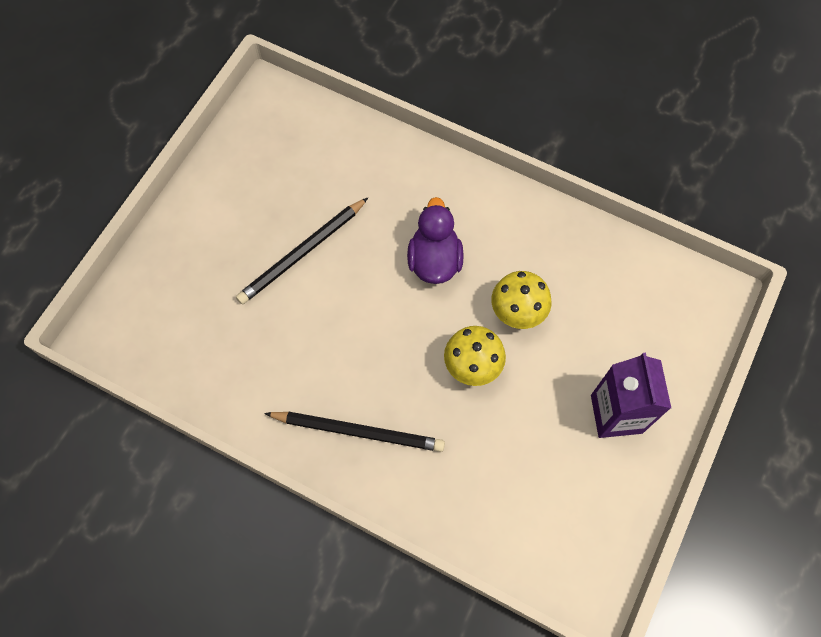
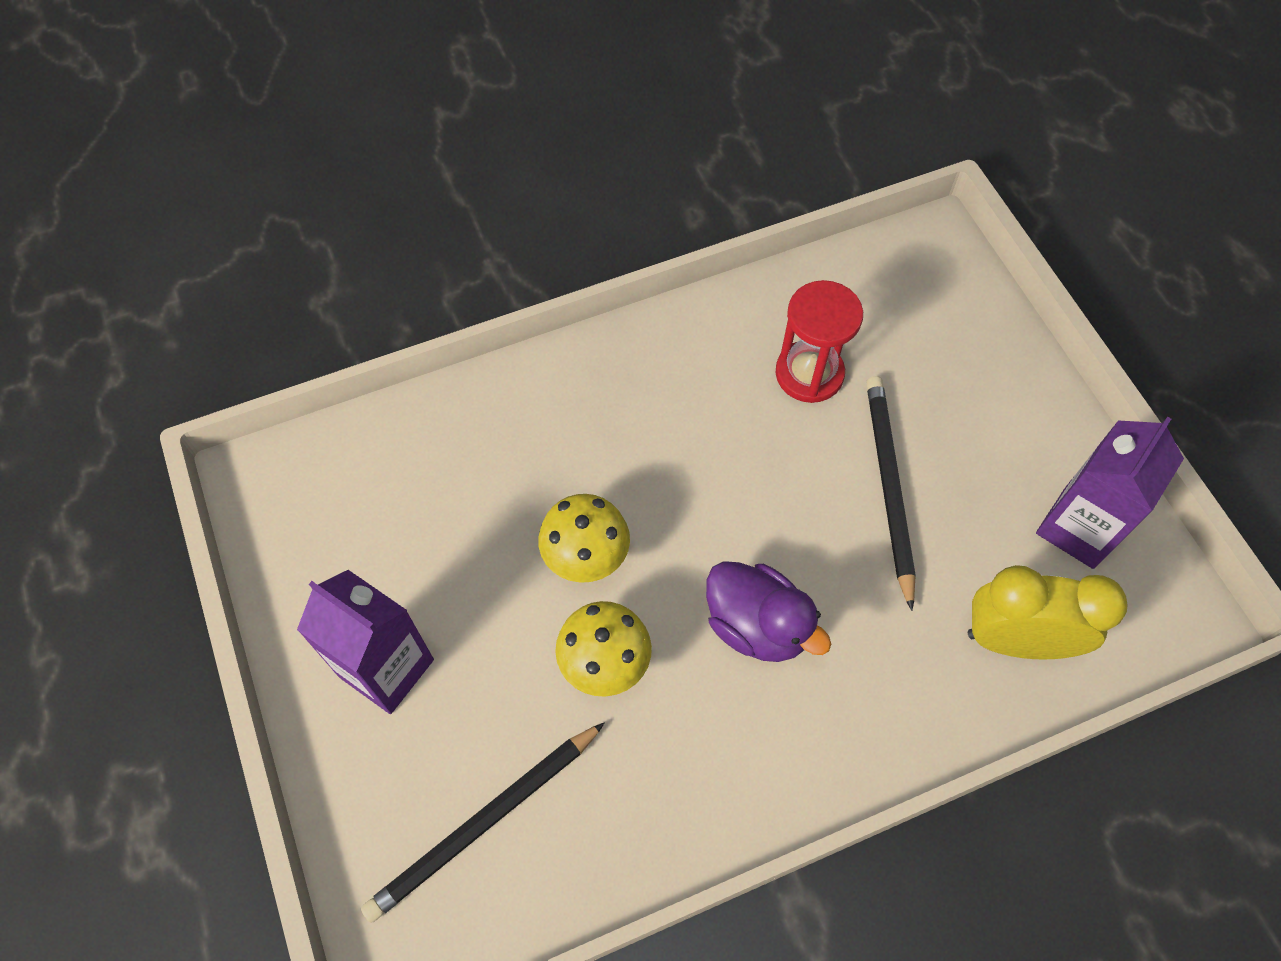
camera: 130 degrees right, 5 degrees down
(255, 157) = (1078, 528): none -> purple carton
(259, 339) = (809, 374): none -> red hourglass
(342, 150) = (1016, 640): none -> yellow clock
(358, 431) = (619, 394): black pencil -> black pencil (484, 823)

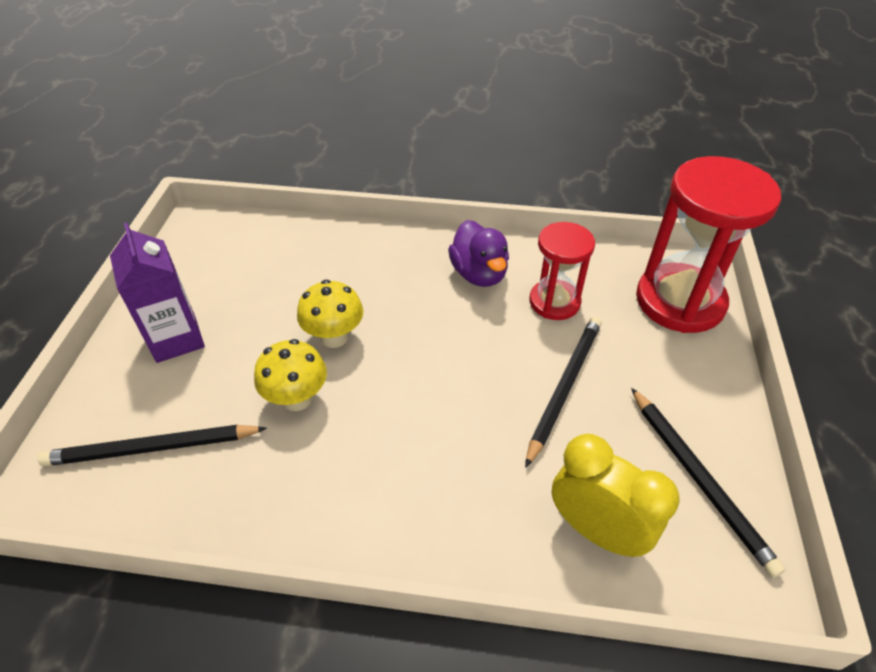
camera: 30 degrees right, 15 degrees down
(757, 625) = (411, 425): purple duck -> purple duck (479, 274)
(944, 303) = (680, 301): none -> red hourglass
(1078, 528) = (699, 479): purple carton -> black pencil

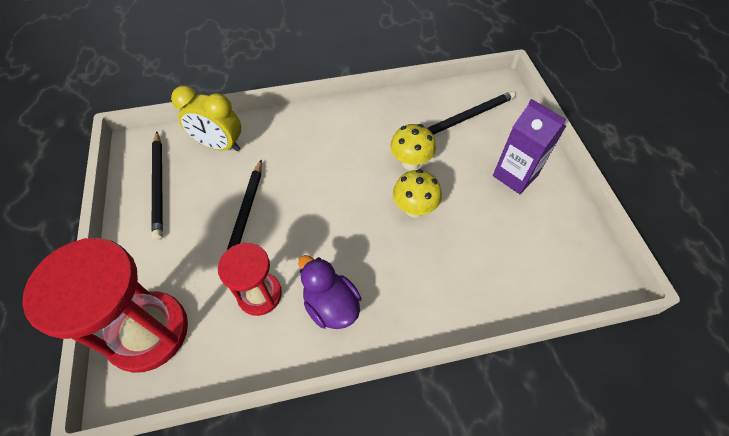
camera: 160 degrees right, 10 degrees up
(699, 479) = (159, 186): black pencil -> black pencil turned 150 degrees counterclockwise

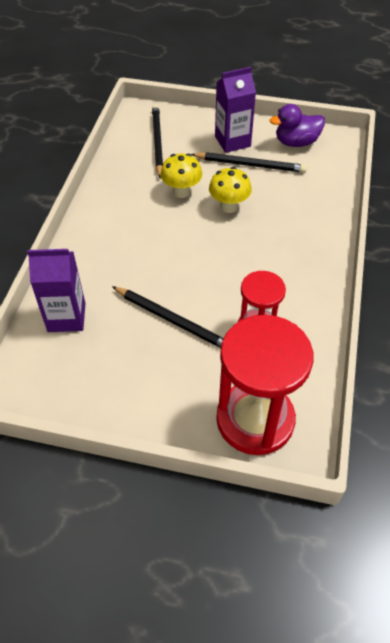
camera: 65 degrees left, 5 degrees down
(159, 186) = (86, 380): black pencil -> black pencil (250, 165)
(219, 145) = (66, 317): yellow clock -> purple carton
(331, 305) = (290, 285): purple duck -> purple duck (296, 142)

